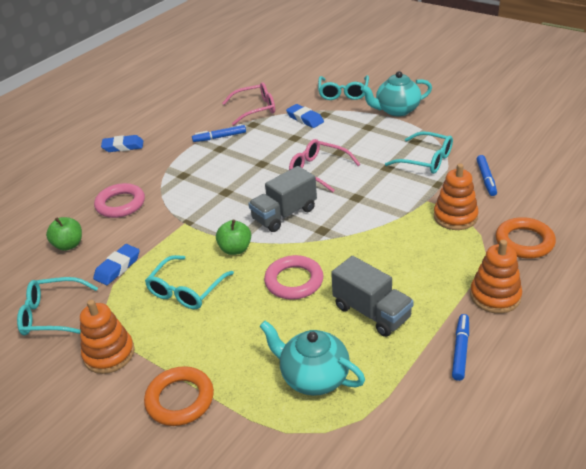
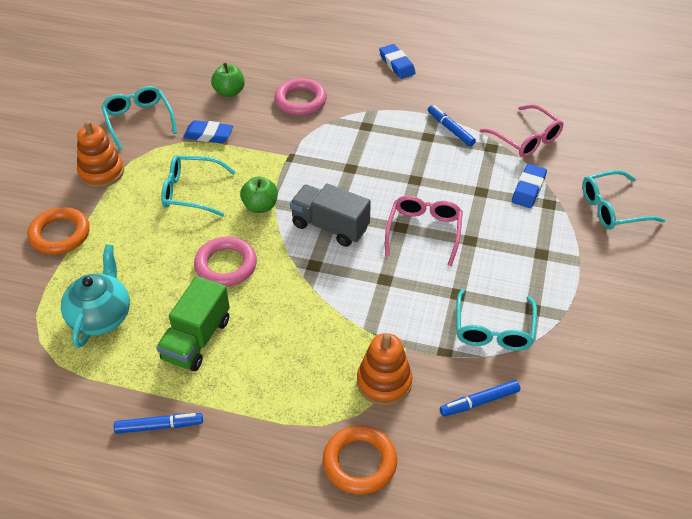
camera: 65 degrees right, 10 degrees up
(372, 312) = (197, 339): grey truck -> green truck
(396, 110) = (600, 273): turquoise teapot -> none
(495, 296) = (251, 445): orange stacking toy -> none

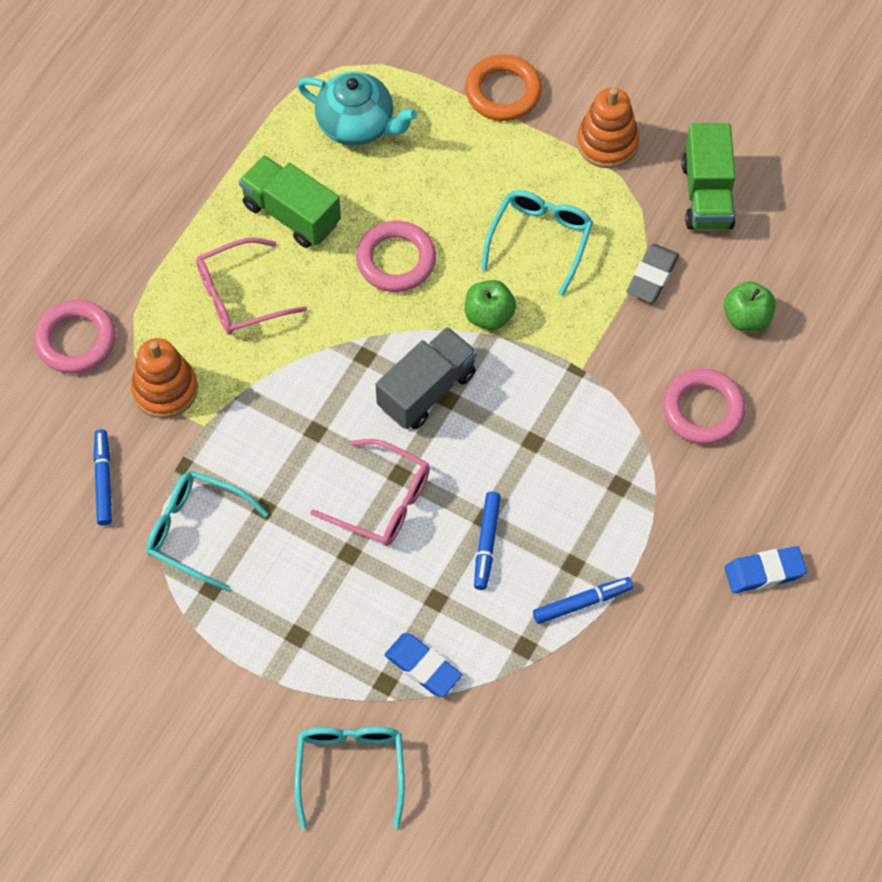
camera: 105 degrees right, 15 degrees up
(138, 120) = (707, 195): turquoise glasses -> green truck
(159, 426) = (189, 165): blue marker -> blue marker (486, 543)
(208, 135) = (652, 276): blue eraser -> grey eraser
(359, 462) = (76, 340): orange ring -> pink ring
(526, 139) = (531, 706): pink glasses -> pink glasses (240, 296)

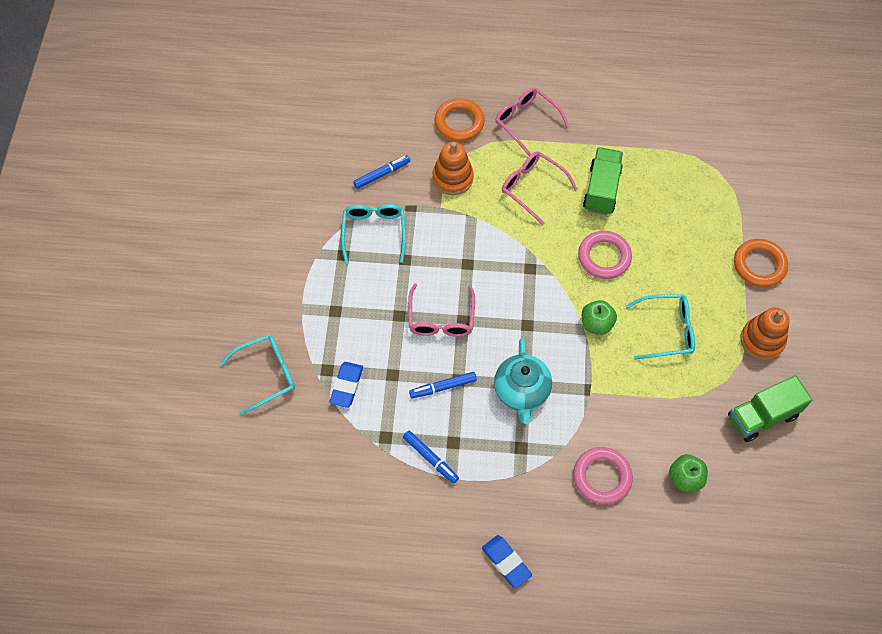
camera: 65 degrees right, 0 degrees up
(76, 340) = (459, 122): pink ring -> orange ring
(128, 254) = (526, 122): none -> pink glasses
(357, 125) = (683, 197): turquoise teapot -> turquoise teapot (521, 391)
(426, 390) = (526, 311): grey truck -> none
(652, 276) = (680, 407): grey eraser -> none

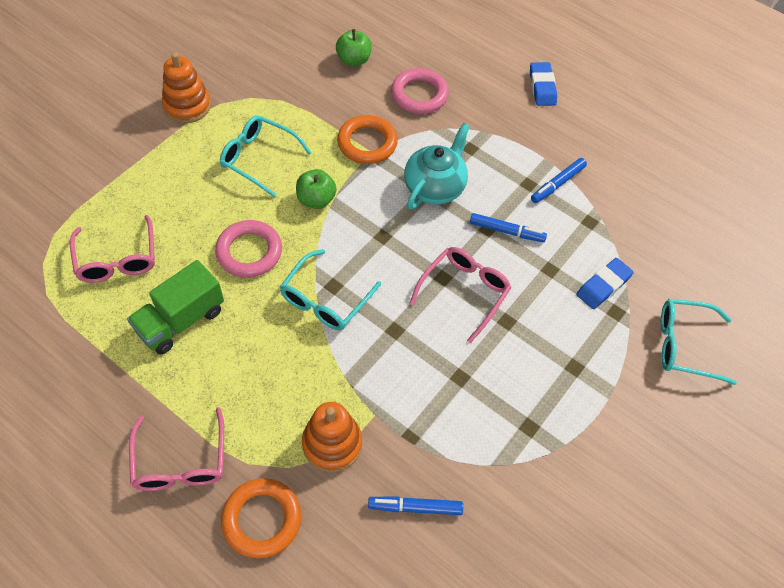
camera: 150 degrees left, 5 degrees down
(374, 232) = (475, 433): turquoise glasses -> turquoise glasses (325, 299)
(430, 458) = (557, 184): blue marker -> blue marker turned 120 degrees counterclockwise
(532, 188) = (251, 371): pink glasses -> pink glasses (117, 259)
(759, 265) = (116, 159): orange ring -> orange ring (367, 143)
(762, 416) = (250, 61): green truck -> none

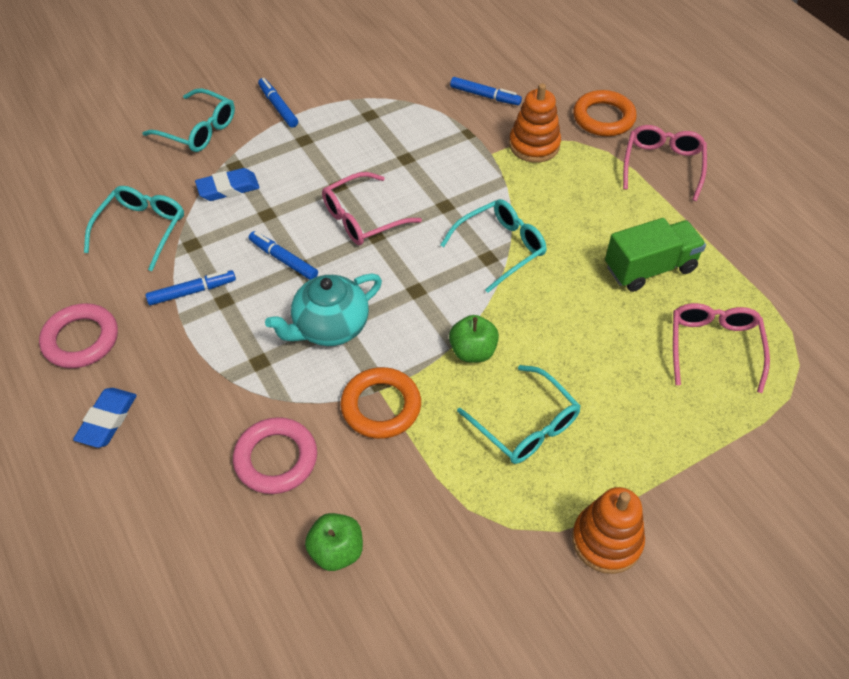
camera: 155 degrees left, 5 degrees down
(249, 252) = (565, 314): pink ring -> pink ring (81, 339)
(631, 405) = (278, 107): none -> blue marker
(641, 223) = (141, 229): none -> turquoise glasses

